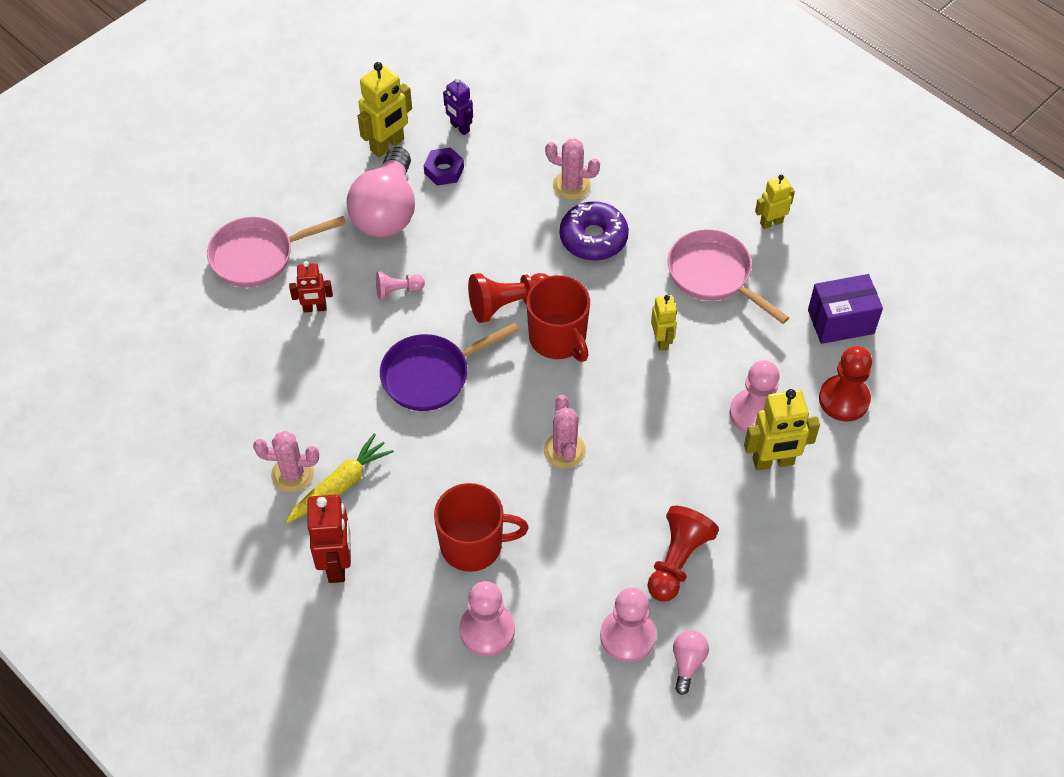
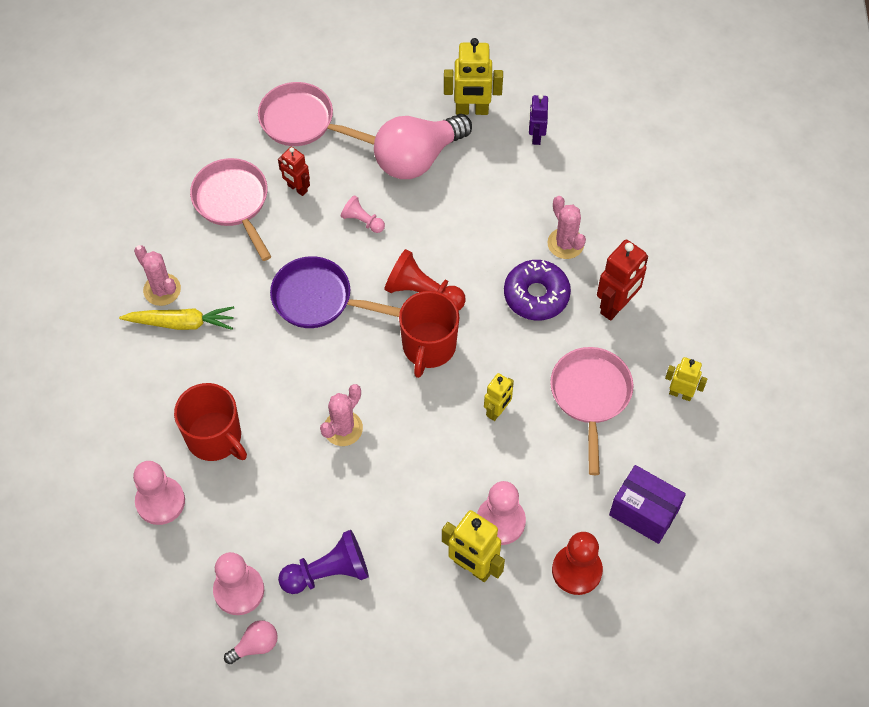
camera: 45 degrees right, 5 degrees up
(272, 360) = (233, 202): none -> pink pan
(337, 564) = (123, 373): red robot -> red robot (616, 306)
(444, 170) = (489, 159): purple nut -> none
(677, 561) = (328, 572): red pawn -> purple pawn

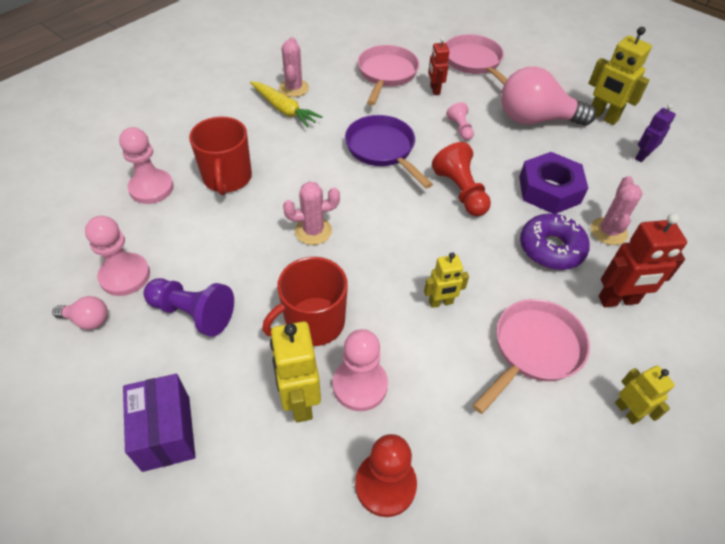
camera: 40 degrees right, 10 degrees down
(428, 347) = (430, 225): red mug -> red mug (313, 323)
(491, 234) = (549, 190): none -> purple nut
(644, 512) = (500, 487): purple box -> purple box (166, 433)

